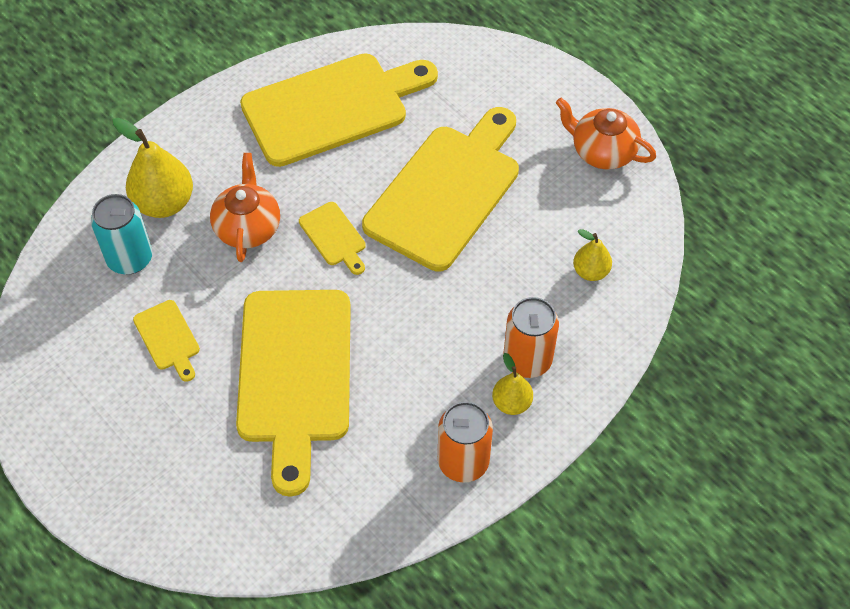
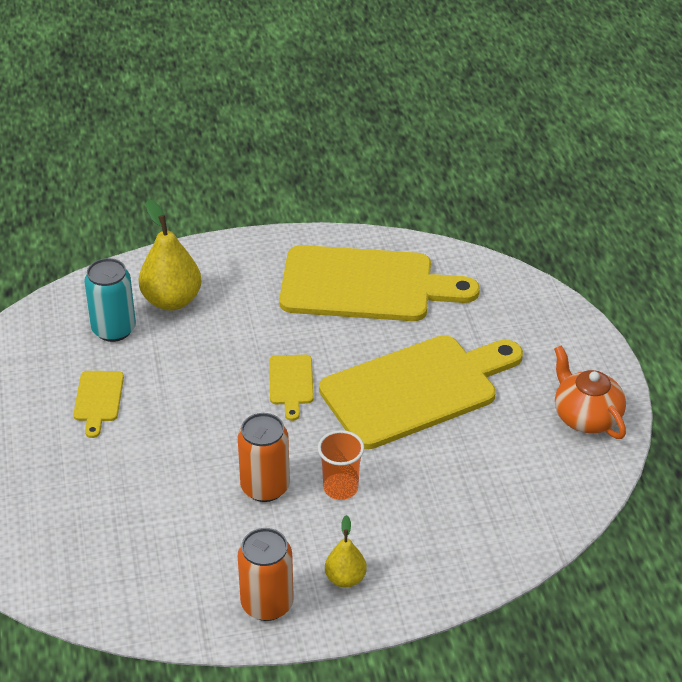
camera: 30 degrees right, 15 degrees down
(248, 227) = (225, 346): orange teapot -> none
(295, 375) = (177, 472): yellow cutting board -> none
(448, 319) = (340, 488): none -> orange cup
(527, 360) = (386, 551): orange can -> orange can (265, 487)
(590, 272) = (499, 508): yellow pear -> none

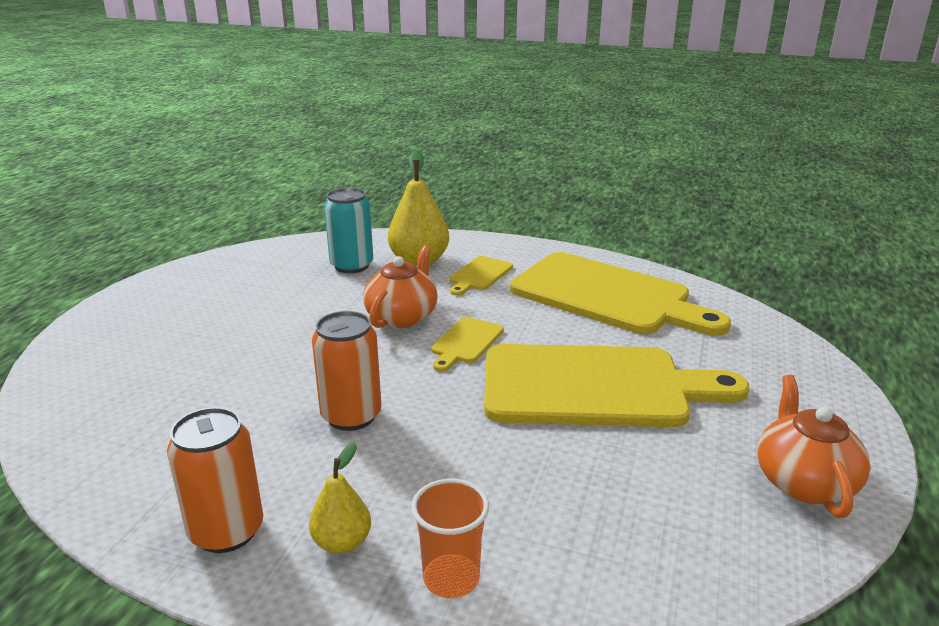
camera: 30 degrees right, 15 degrees down
(98, 399) = (283, 303): yellow cutting board -> yellow cutting board (479, 275)
(216, 375) = (402, 317): none -> orange teapot
(340, 488) = (429, 446): orange cup -> orange cup (451, 578)

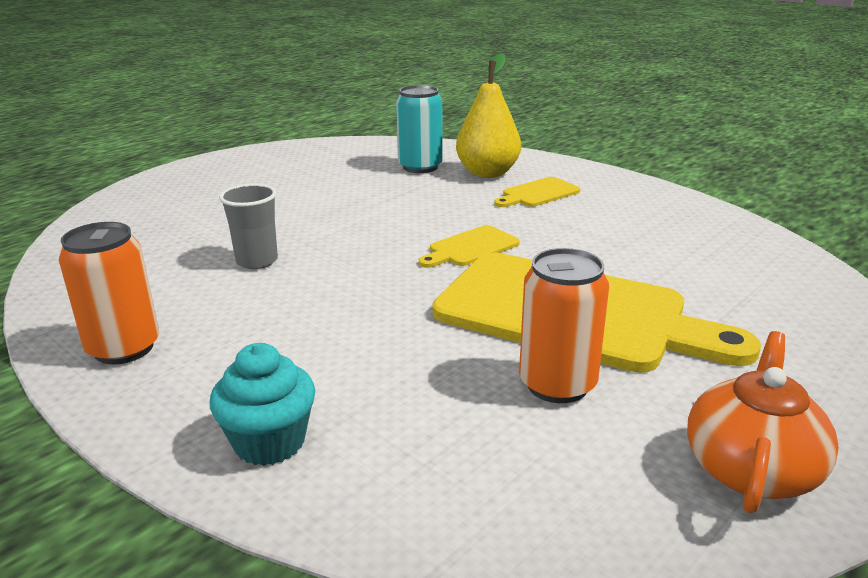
camera: 25 degrees right, 0 degrees up
(279, 402) = (257, 261): none -> grey cup
(342, 542) = (204, 384): yellow pear -> none
(351, 416) = (307, 285): orange can -> orange can (557, 384)
(402, 317) = (429, 215): orange teapot -> none
(451, 578) = (269, 442): orange cup -> turquoise cupcake
(607, 296) = (664, 234): yellow cutting board -> none

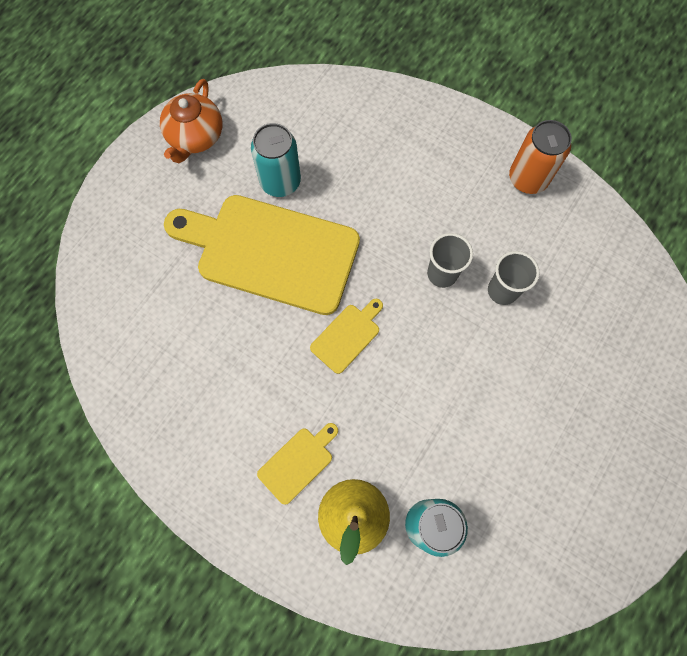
camera: 170 degrees right, 45 degrees up
(269, 442) = (413, 122): turquoise cupcake -> none
(326, 278) = (442, 274): none -> grey cup
(557, 384) = (280, 182): orange can -> turquoise can

